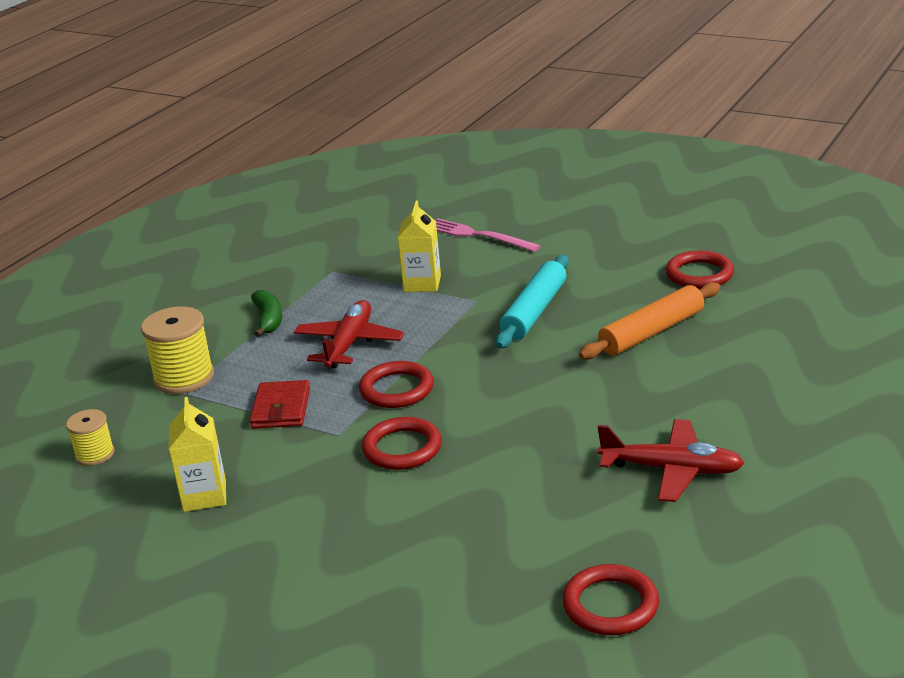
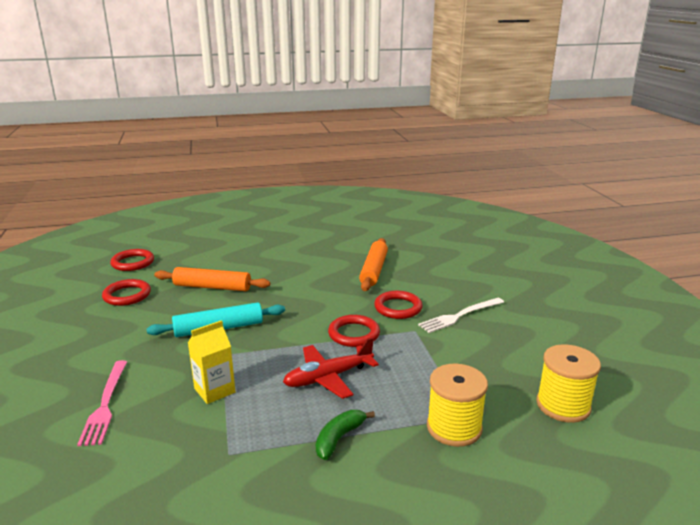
camera: 135 degrees left, 5 degrees down
(95, 454) = (563, 405): yellow spool -> yellow spool, size x1.69
(204, 496) = (515, 341): yellow carton -> none
(281, 408) = (423, 362): red wallet -> none
(312, 488) = (460, 316): none -> white fork
(533, 481) = (374, 270): none -> orange rolling pin
(610, 605) = (415, 236): red ring -> red ring (133, 263)
(672, 470) = (326, 249): red plane -> none

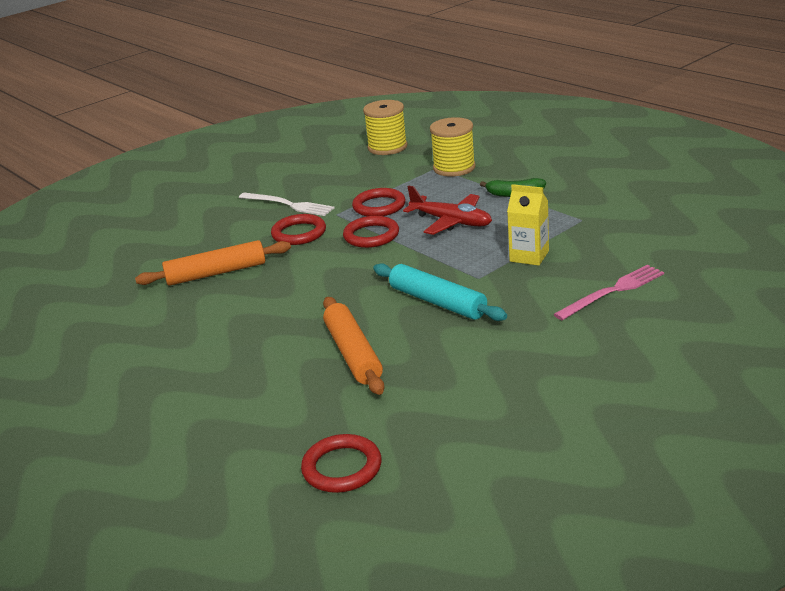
camera: 115 degrees left, 5 degrees up
(127, 295) = (437, 405): red ring -> red ring (379, 206)

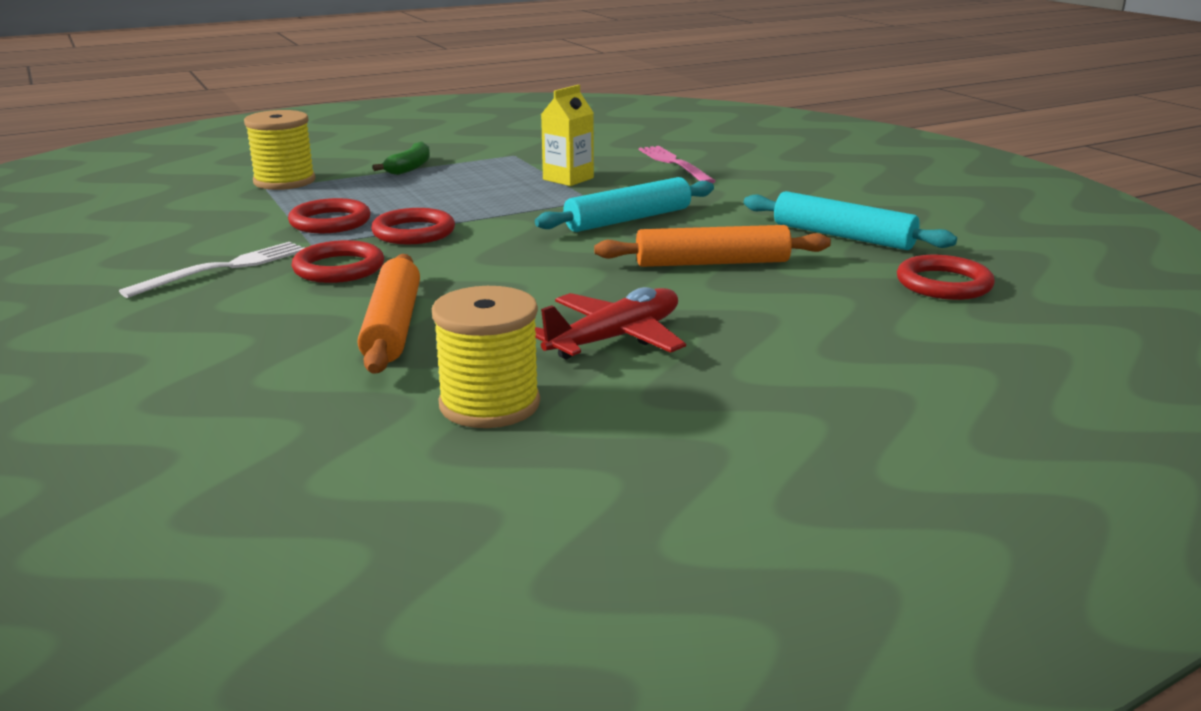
camera: 80 degrees left, 5 degrees down
(387, 147) = (139, 203): yellow spool -> yellow spool (489, 404)
(444, 406) = (843, 236): none -> turquoise rolling pin
(451, 222) = (437, 196): red plane -> red plane (615, 338)

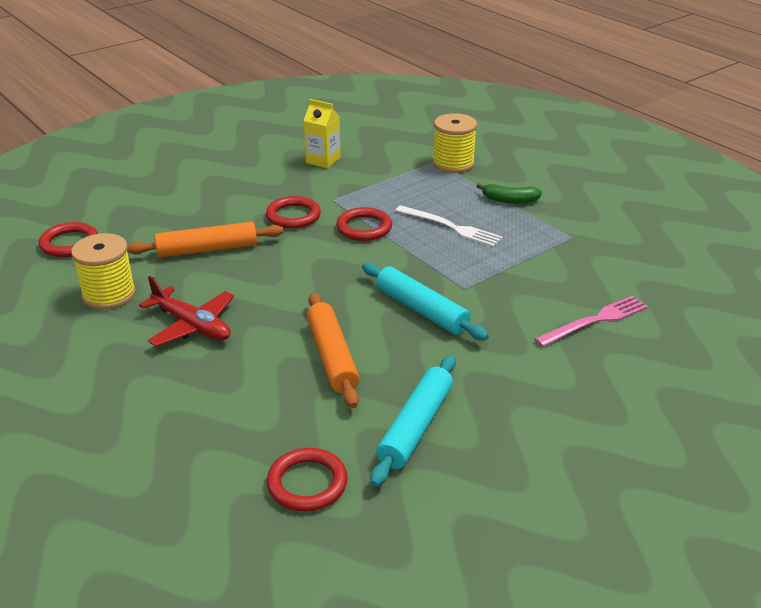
camera: 80 degrees right, 10 degrees up
(223, 268) = (286, 183): white fork -> white fork (451, 227)
(330, 222) = (375, 196): red ring -> red ring (69, 243)
(568, 179) = (517, 271): yellow carton -> yellow carton (323, 160)

